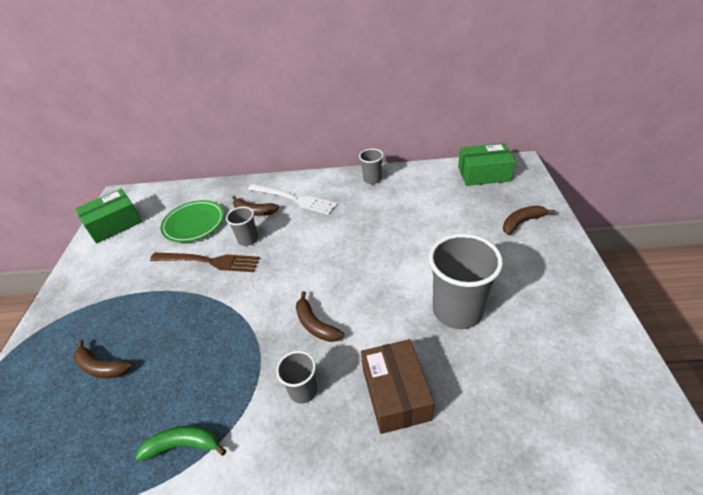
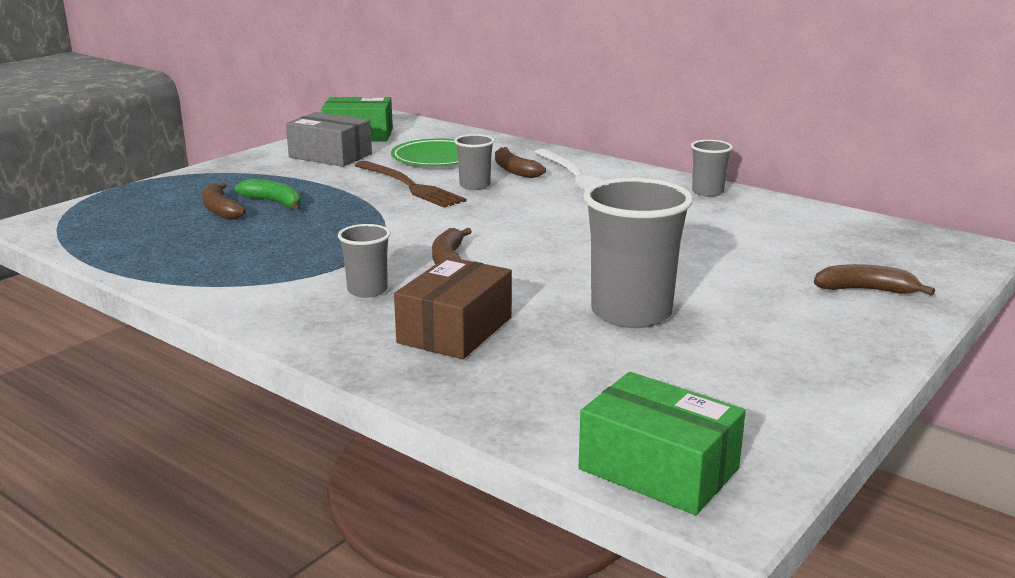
camera: 35 degrees right, 20 degrees down
(118, 257) = (330, 156): none -> grey box
(184, 445) = (219, 274): green banana -> green banana (274, 202)
(483, 174) = (890, 237): green box -> green box (658, 469)

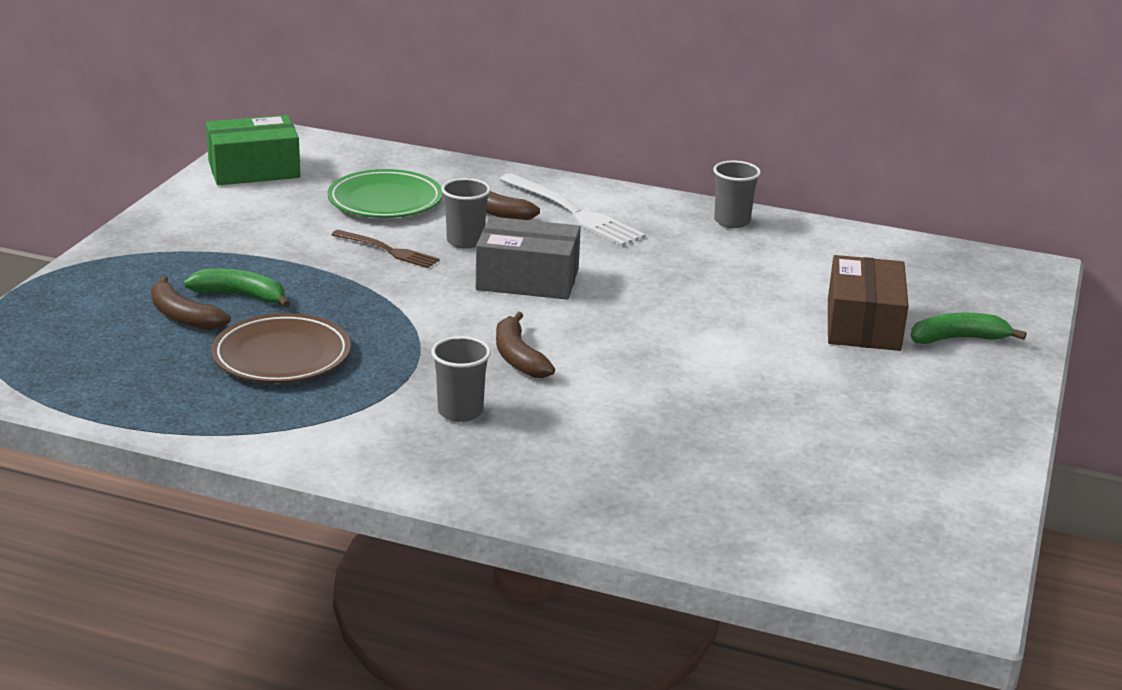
camera: 20 degrees left, 5 degrees up
(265, 240) = (282, 356): none -> brown plate
(330, 156) = (247, 210): grey box -> grey box (527, 279)
(410, 186) = (388, 250): brown fork -> brown fork, size x0.61
(455, 330) = (593, 449): brown box -> brown box (863, 324)
(631, 313) = (753, 401): grey cup -> none
(658, 469) = (884, 572): green box -> none
(866, 290) = (958, 339): brown banana -> green banana

